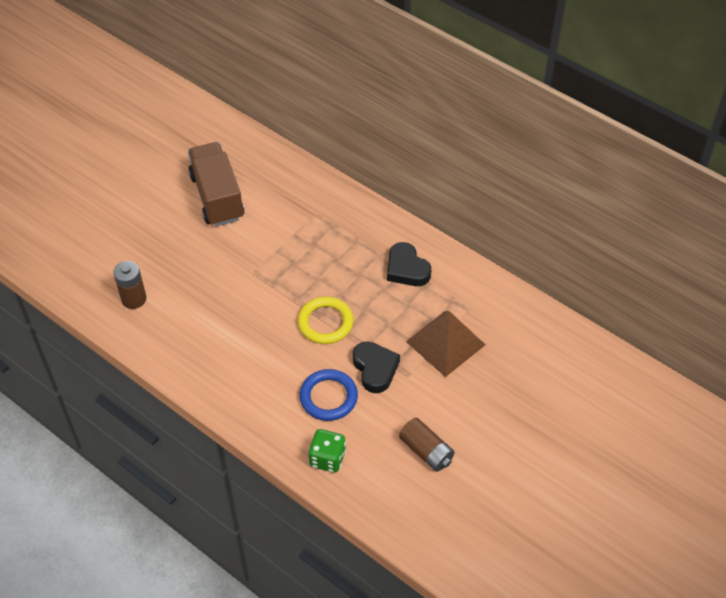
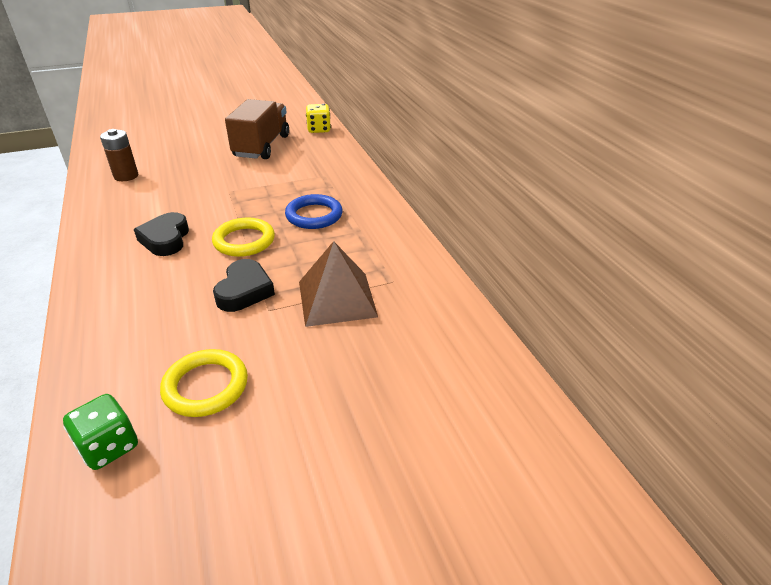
camera: 30 degrees right, 15 degrees down
(247, 145) = (319, 129): none -> yellow dice
(327, 458) = (105, 343): green dice -> green dice (109, 446)
(328, 397) = (175, 294): blue ring -> blue ring (314, 215)
(406, 269) = (360, 232): black heart -> black heart (165, 239)
(426, 451) = (206, 386): brown battery -> yellow ring

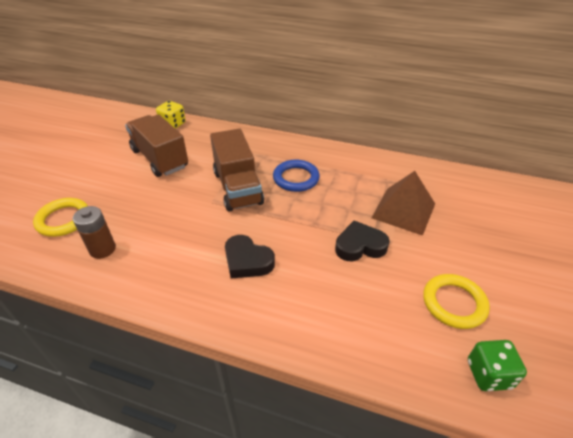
camera: 50 degrees left, 5 degrees up
(244, 241) = (295, 222): yellow ring -> yellow ring (63, 220)
(244, 291) = (360, 246): black heart -> black heart turned 60 degrees counterclockwise
(263, 194) = (237, 188): none -> brown truck

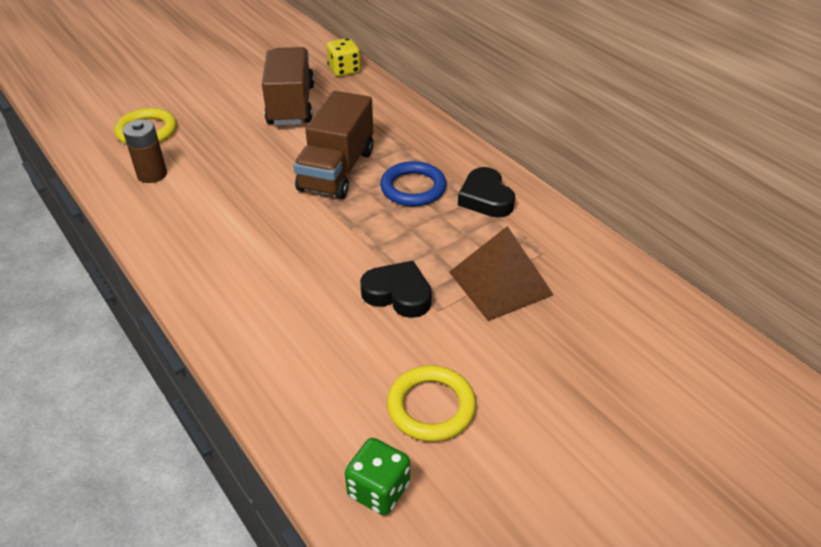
camera: 35 degrees right, 0 degrees up
(247, 261) = (265, 249): black heart -> black heart (485, 198)

